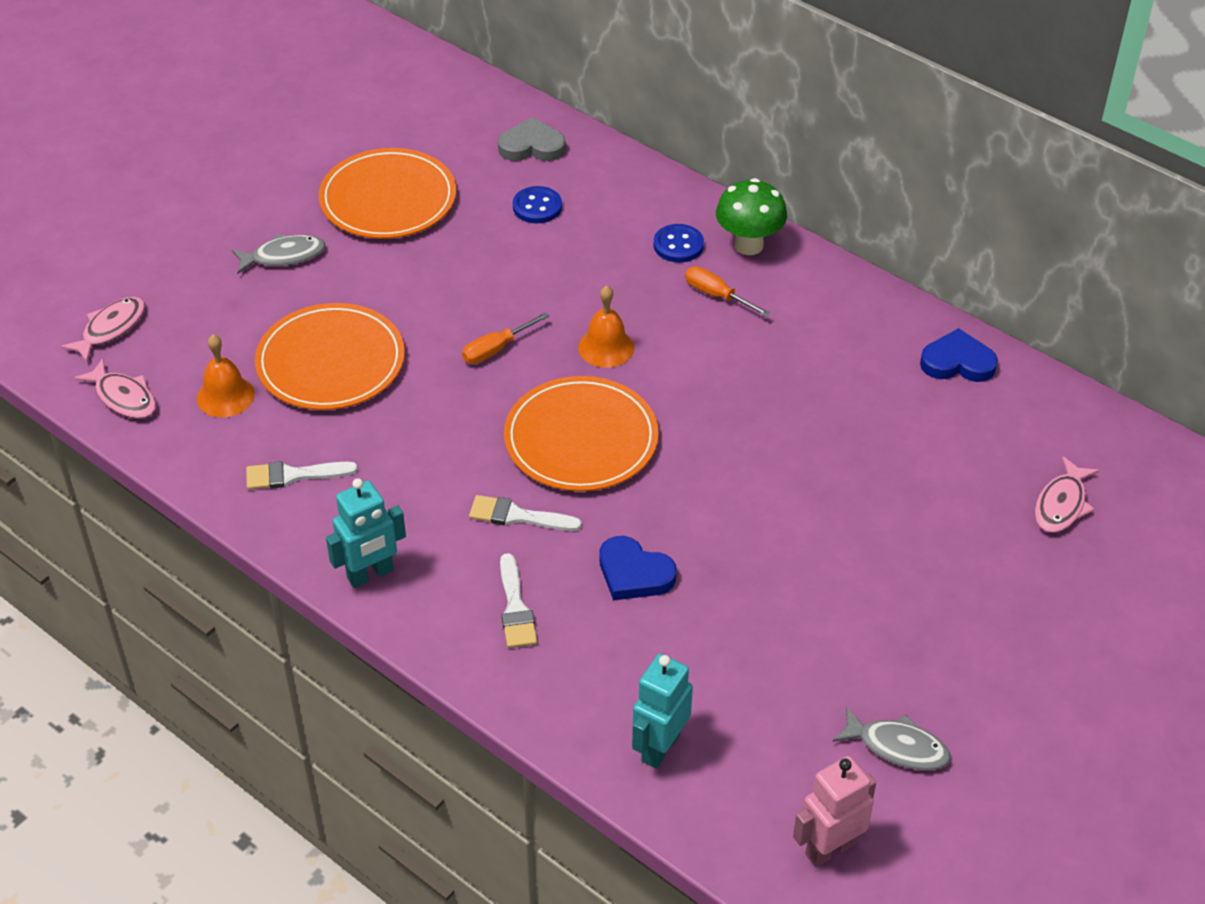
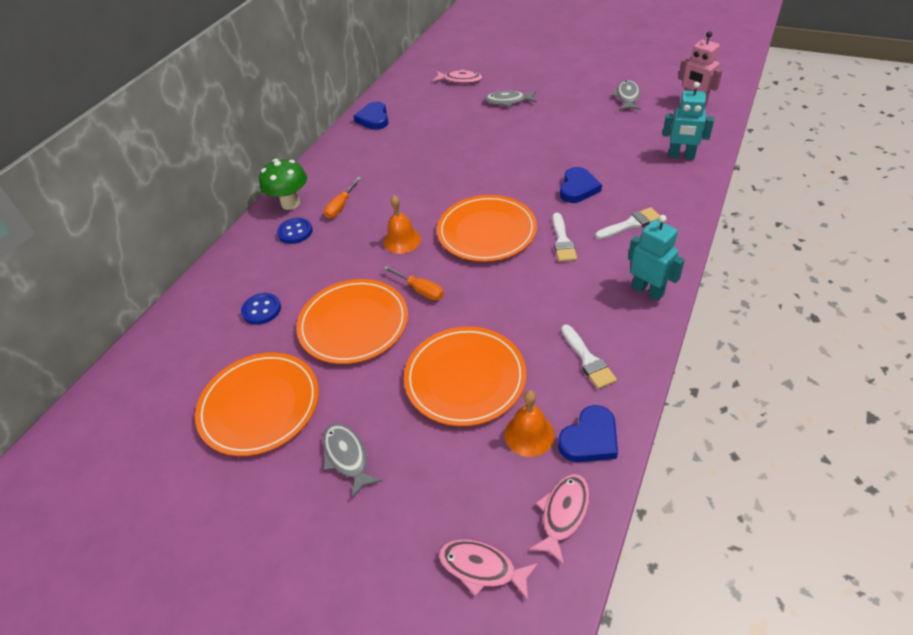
camera: 100 degrees left, 0 degrees up
(190, 443) = (590, 439): none -> blue heart
(469, 281) = (353, 324): none -> orange plate
(532, 146) = (186, 332): grey heart -> none
(950, 556) = (508, 101): none -> grey fish

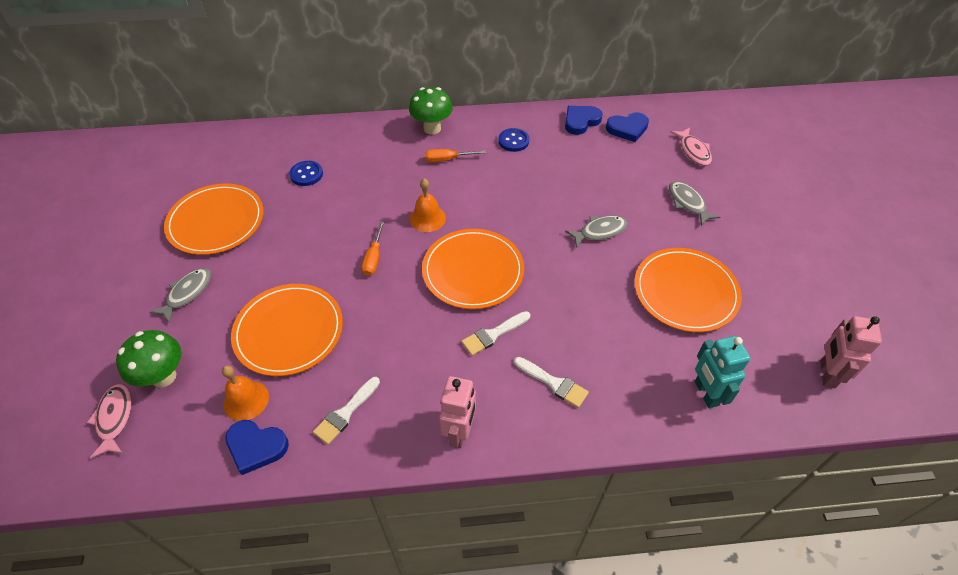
camera: 55 degrees right, 5 degrees up
(295, 232) = (400, 148): blue button -> blue button (513, 141)
(353, 324) = (316, 234): orange plate -> orange plate (685, 292)
(452, 505) = (164, 376): none -> green mushroom
(563, 514) = (175, 455): pink fish -> none
(578, 188) = (582, 317): blue heart -> blue heart (627, 129)
(627, 97) = (783, 302): grey fish -> grey fish (599, 231)
(648, 291) = (459, 432): turquoise robot -> pink robot

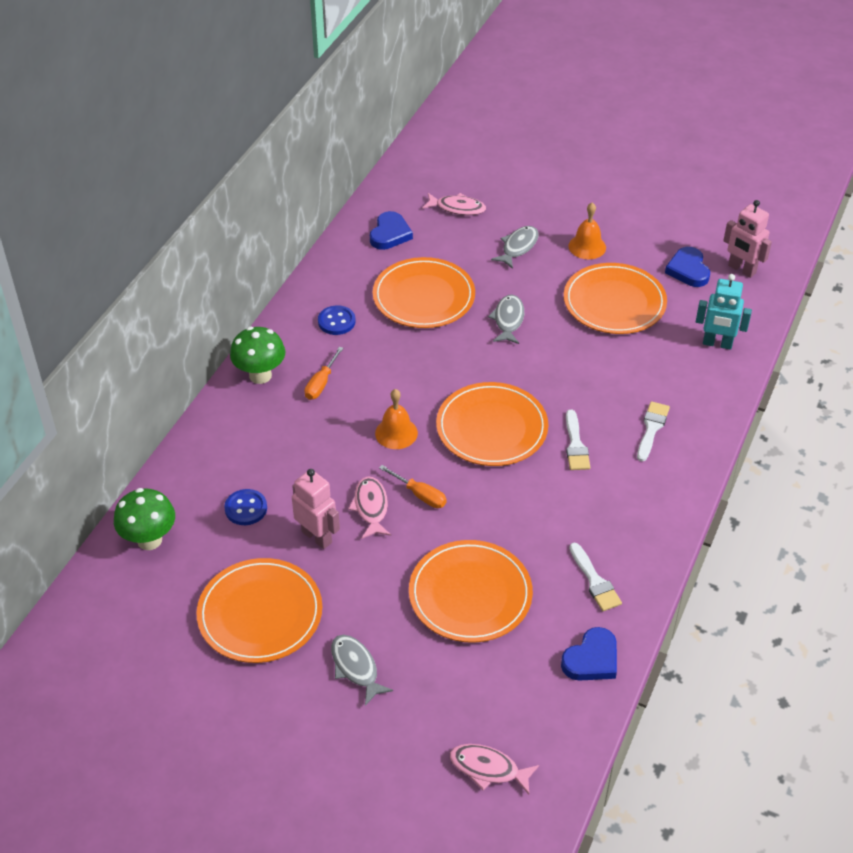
camera: 60 degrees left, 5 degrees down
(164, 376) = (460, 715): green mushroom -> green mushroom (149, 540)
(246, 400) = (533, 653): orange bell -> orange bell (587, 246)
(345, 236) = (371, 507): none -> pink fish
(459, 432) = (662, 509): pink robot -> pink robot (317, 537)
(553, 383) = (651, 428): white brush -> white brush turned 45 degrees counterclockwise
(580, 173) = (423, 296): none -> orange plate
(581, 121) = (350, 260): blue heart -> blue heart (688, 270)
(688, 203) = (518, 247): grey fish -> grey fish turned 120 degrees clockwise

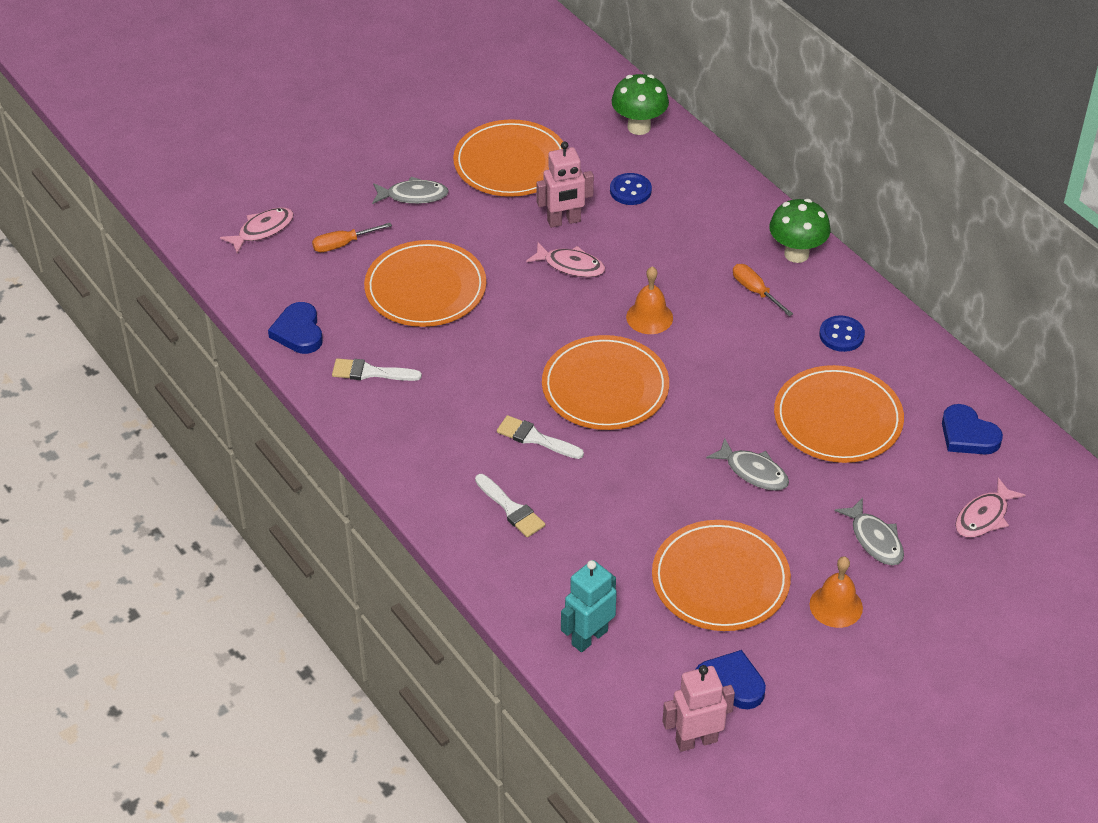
camera: 120 degrees right, 0 degrees up
(420, 495) = (560, 302): orange screwdriver -> orange screwdriver (343, 244)

